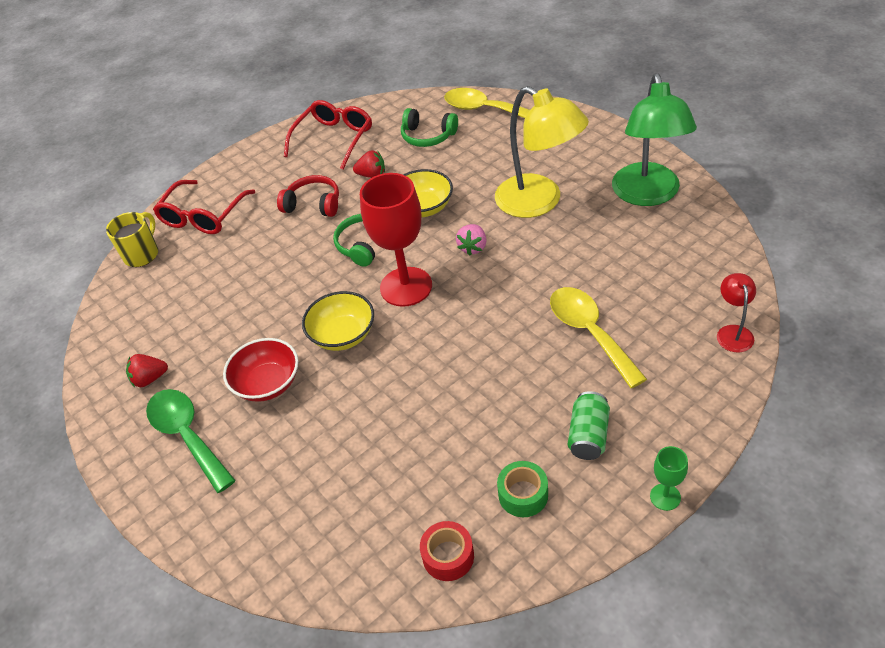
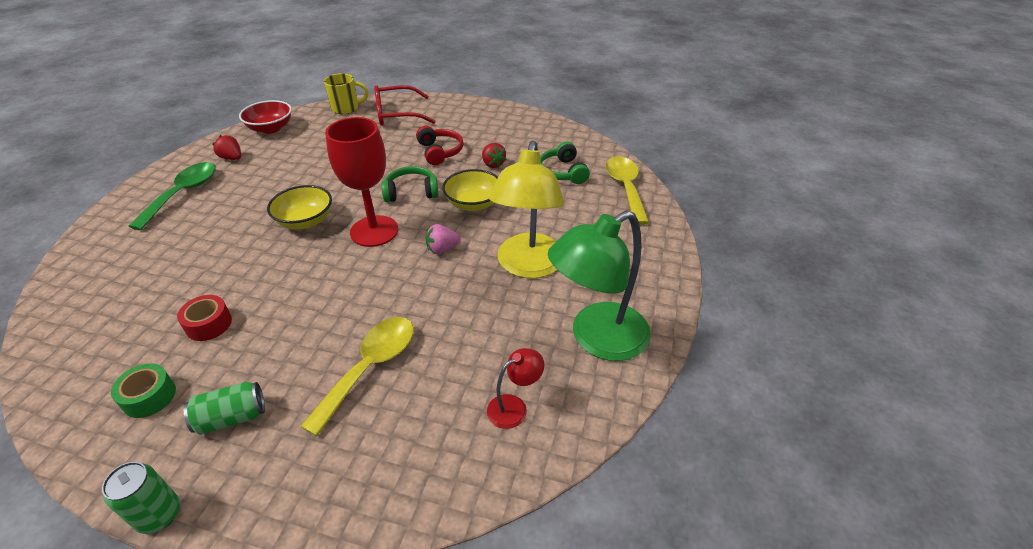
camera: 50 degrees right, 5 degrees down
(267, 383) = (242, 207): red bowl -> red bowl (271, 128)
(334, 139) = (520, 131): red glasses -> none
(448, 556) = (75, 373): red tape -> red tape (209, 324)
(665, 497) = (159, 514): green goblet -> green can
(733, 332) = (424, 494): red lamp -> red lamp (514, 407)

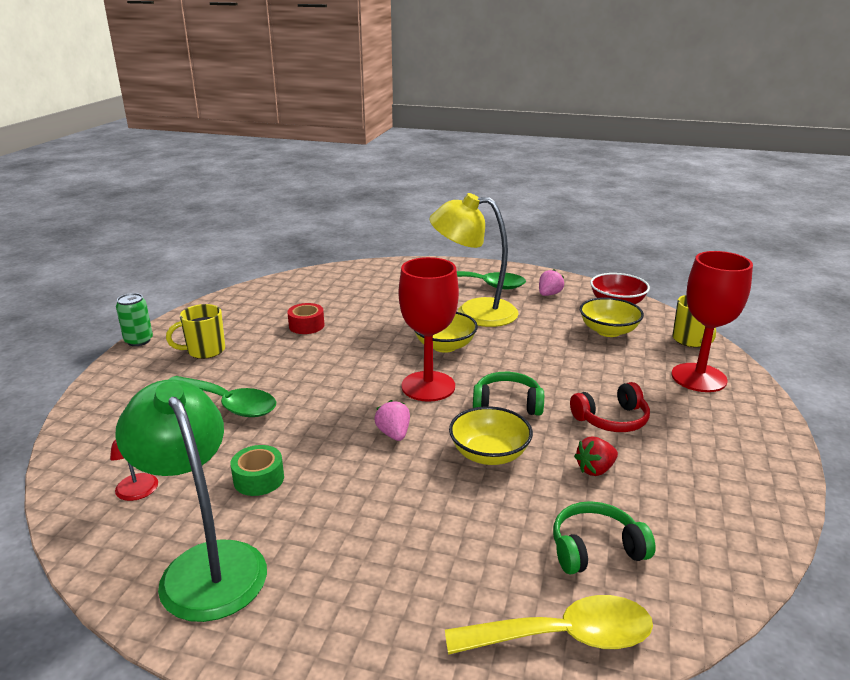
camera: 90 degrees right, 15 degrees down
(149, 397) = (239, 319): green tape -> green tape (259, 479)
(232, 158) = (549, 294): red strawberry -> pink strawberry
(232, 417) = (204, 351): green can -> yellow mug
(317, 138) = (608, 331): none -> yellow bowl
(370, 367) = (228, 404): yellow spoon -> green spoon
(397, 114) = (698, 378): red glasses -> red goblet
(411, 192) = (507, 404): green headphones -> green headphones turned 75 degrees counterclockwise
(528, 266) = (354, 505): yellow lamp -> yellow lamp (474, 312)

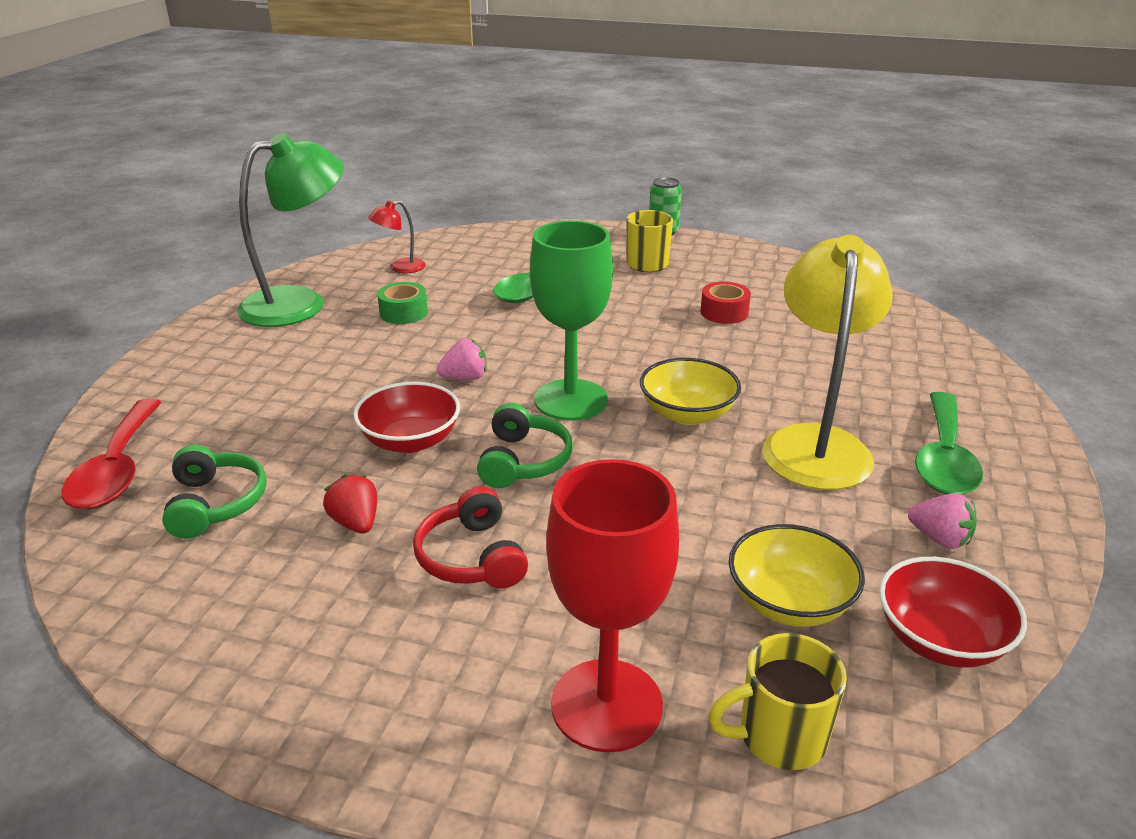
camera: 90 degrees right, 5 degrees up
(428, 386) = (571, 400): red goblet -> green goblet
(489, 454) = (410, 441): yellow bowl -> red bowl
(564, 636) = (117, 469): yellow spoon -> red spoon

